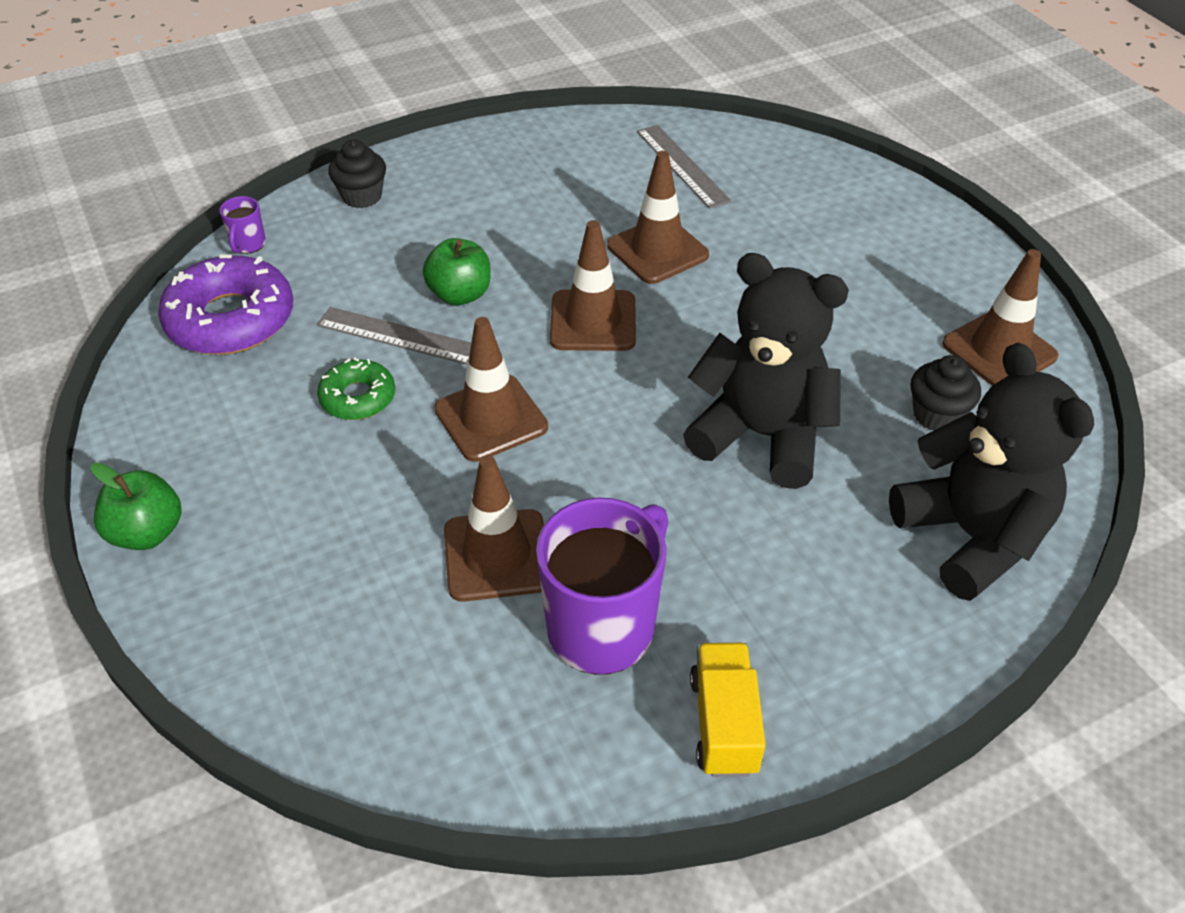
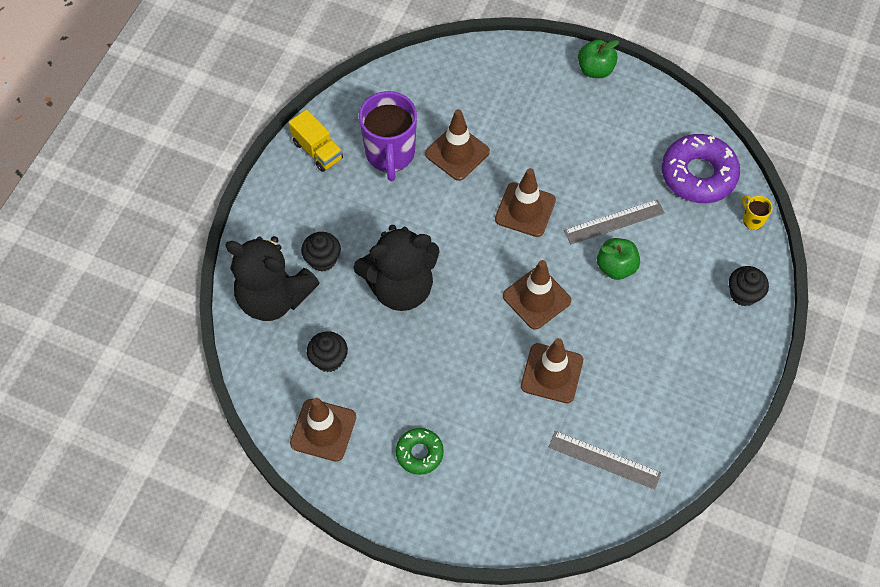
camera: 140 degrees right, 15 degrees up
(248, 245) = (752, 220): purple mug -> yellow mug
(358, 397) = (592, 178): green donut -> green donut (419, 453)
(852, 540) = (322, 260): none -> black cupcake

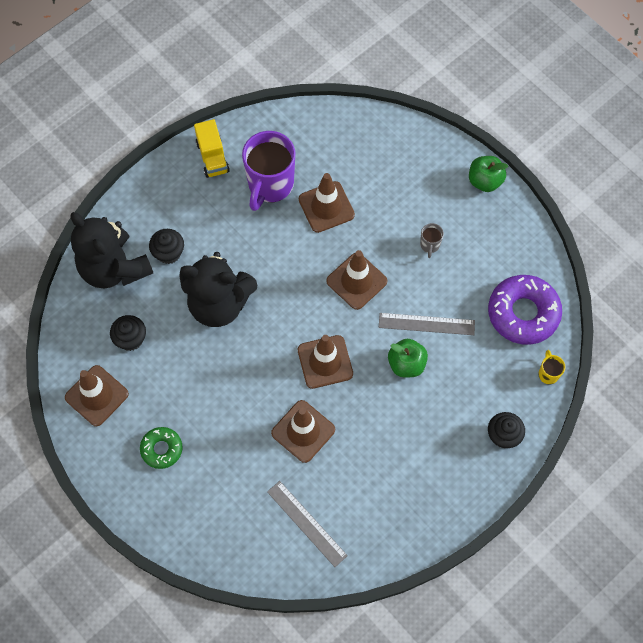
camera: 25 degrees right, 5 degrees up
(576, 148) = (429, 245): none -> grey mug

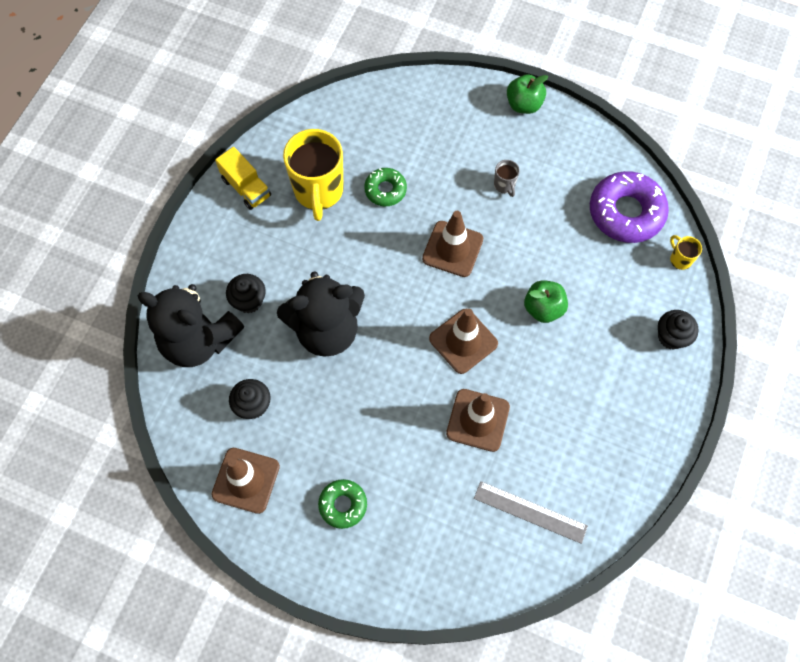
camera: 25 degrees left, 0 degrees up
(270, 185) = (318, 191): purple mug -> yellow mug
(326, 207) = (385, 190): brown traffic cone -> green donut
(426, 324) = (541, 261): grey ruler -> none

